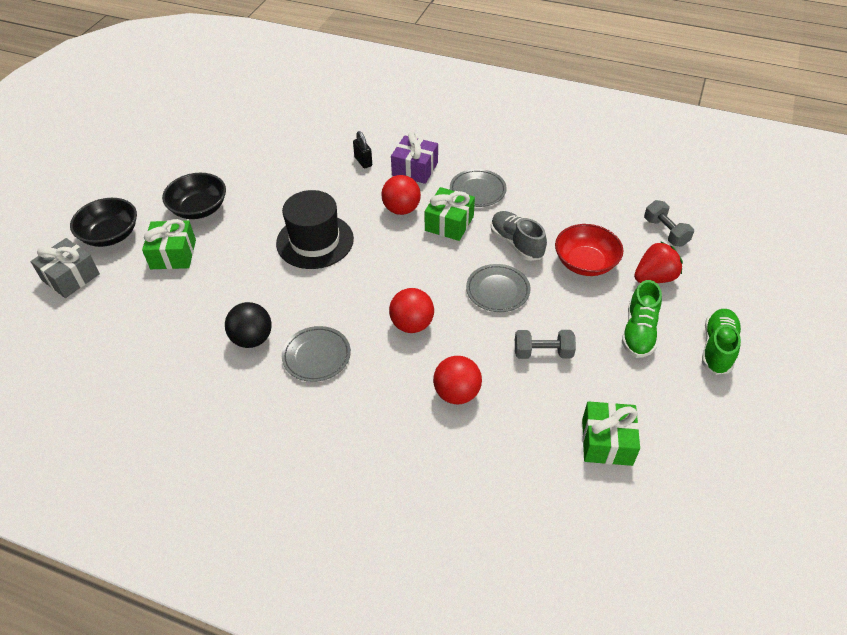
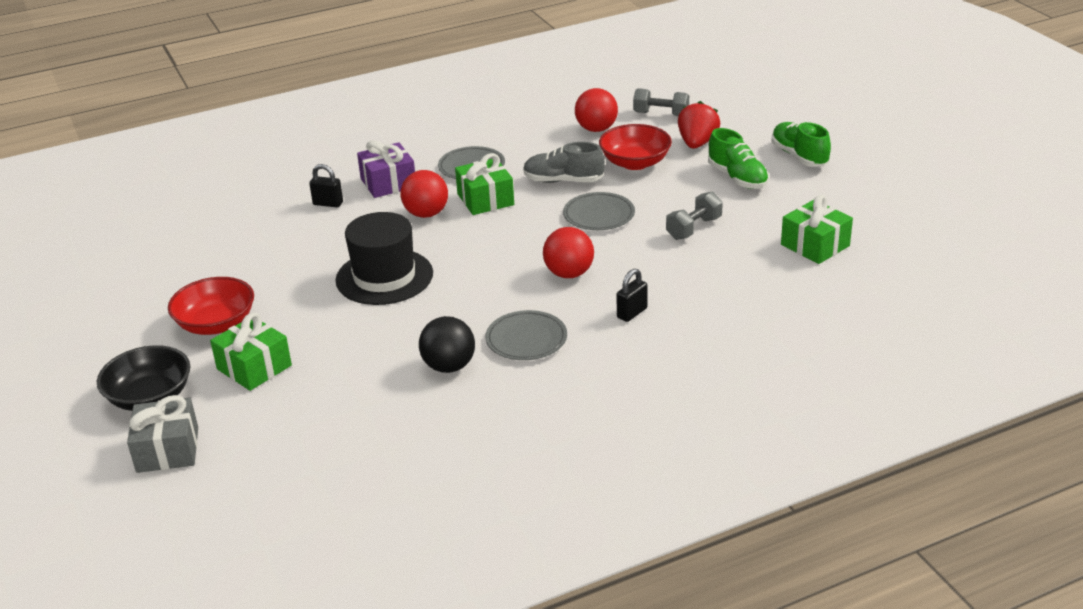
camera: 45 degrees left, 15 degrees down
(199, 209) = (216, 324): black bowl -> red bowl
(401, 391) = (632, 313): none -> black padlock
(456, 393) = (674, 288): red ball -> red ball (596, 129)

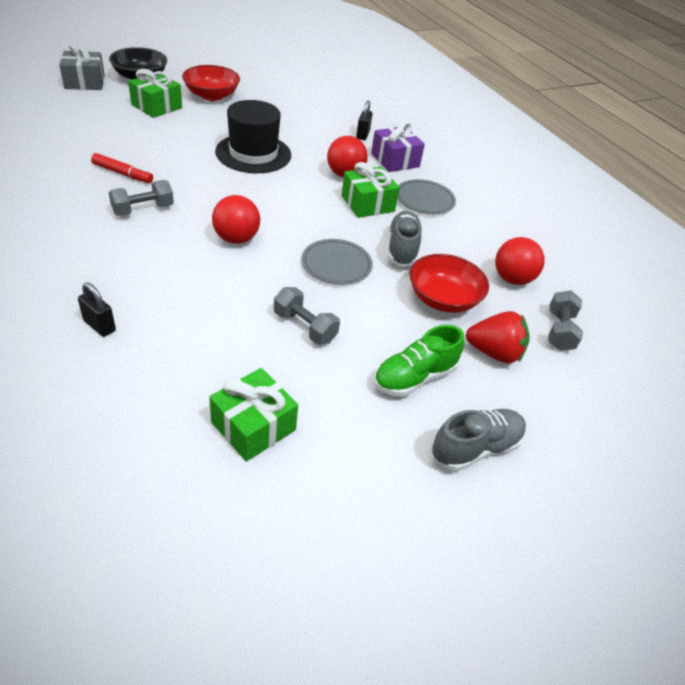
camera: 80 degrees right, 10 degrees up
(449, 366) = (123, 174): black ball -> red marker
(526, 339) = (143, 209): grey plate -> grey dumbbell
(632, 313) = (160, 268): black padlock -> black padlock (99, 326)
(799, 156) = (475, 448): green shoe -> grey shoe

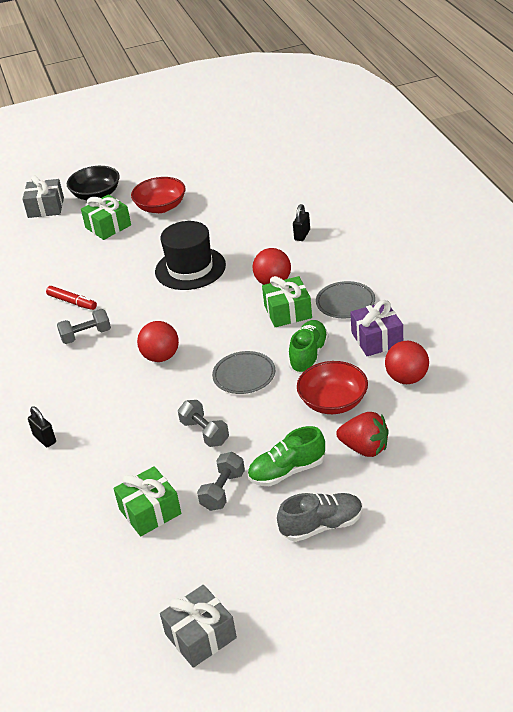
camera: 20 degrees right, 5 degrees down
(359, 617) = (200, 636): none -> grey gift
(395, 160) = (328, 261): purple gift -> purple gift (377, 339)
(402, 249) = (309, 355): grey shoe -> green shoe
(559, 331) = (435, 426): grey dumbbell -> grey dumbbell (223, 491)

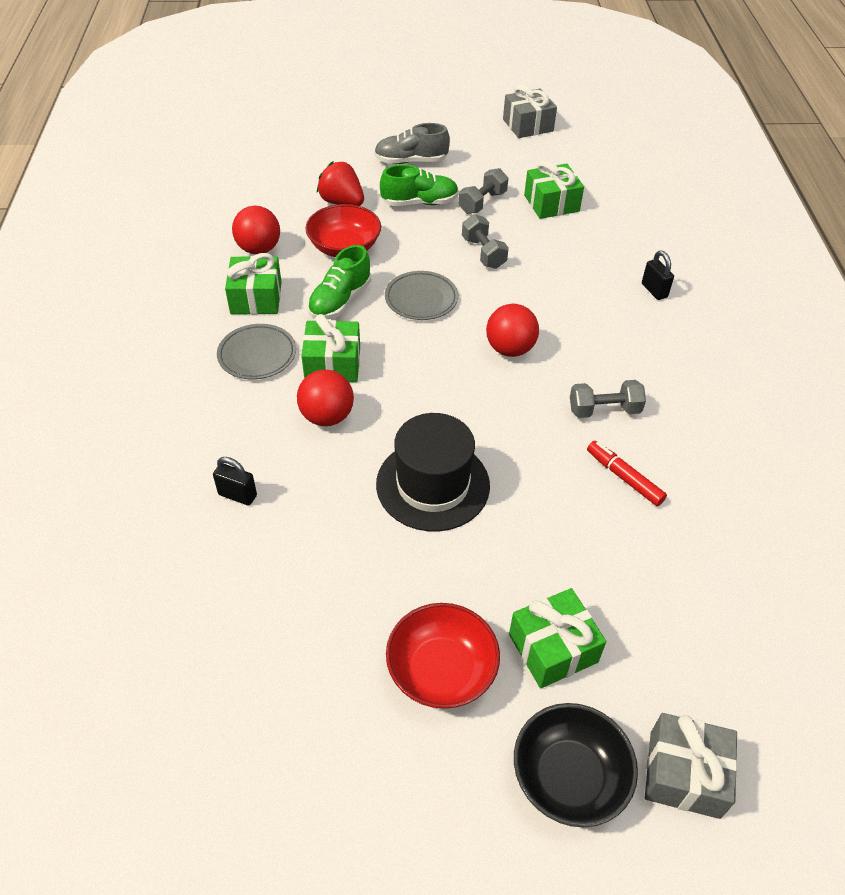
camera: 170 degrees left, 10 degrees up
(302, 235) = (237, 495): black padlock -> black padlock turned 75 degrees clockwise
(377, 339) = (256, 298): purple gift -> green gift

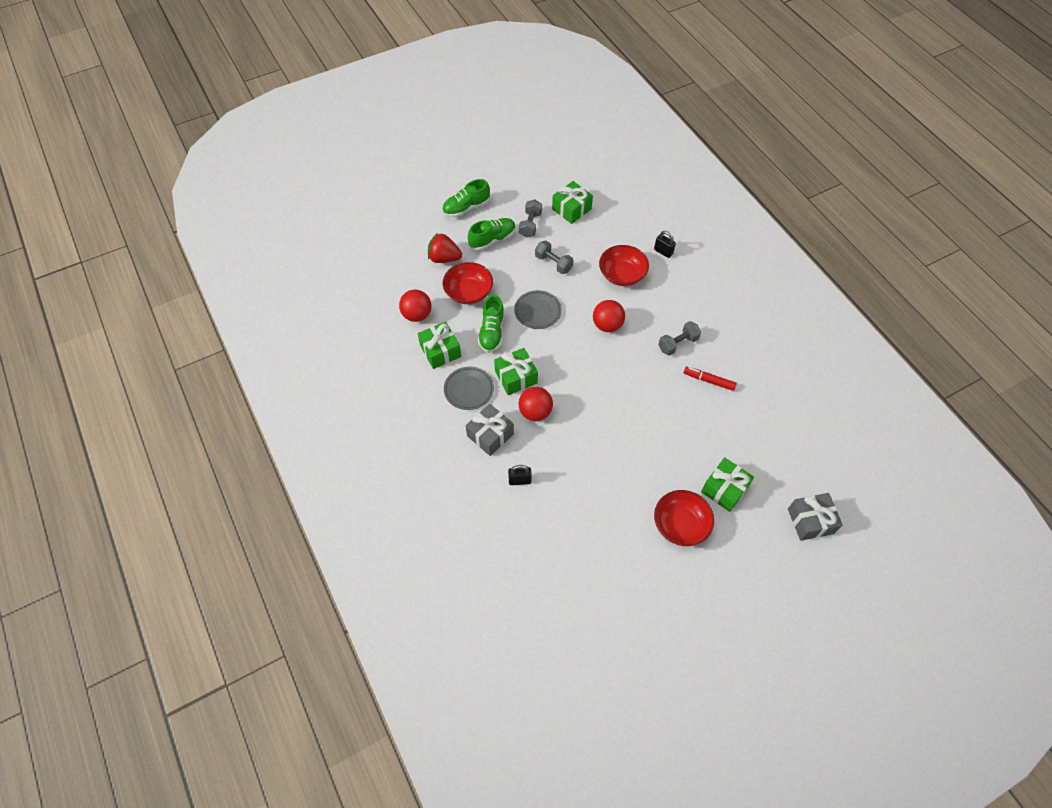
camera: 25 degrees left, 10 degrees up
(411, 161) = (466, 208): grey shoe -> green shoe
(433, 484) = (617, 428): black hat -> none
(528, 125) = (521, 149): grey gift -> grey gift (490, 435)
(569, 776) = (764, 546): black bowl -> none
(573, 297) = (622, 274): none -> red bowl

